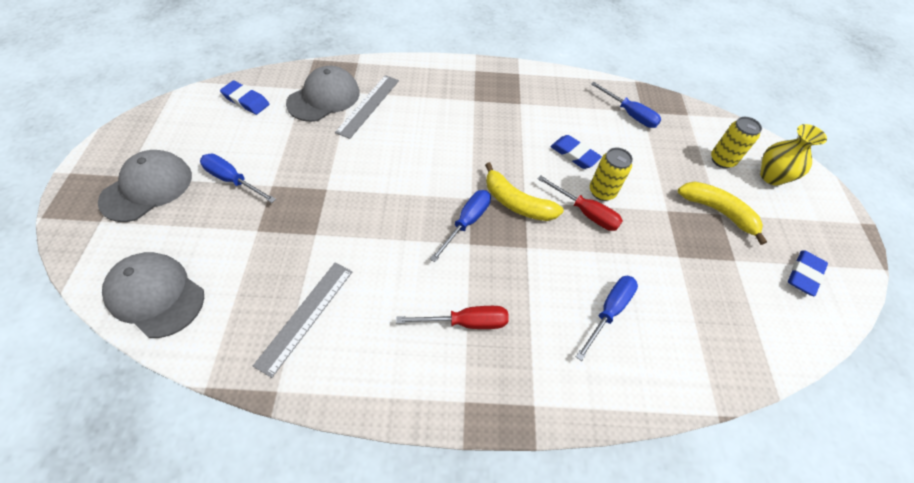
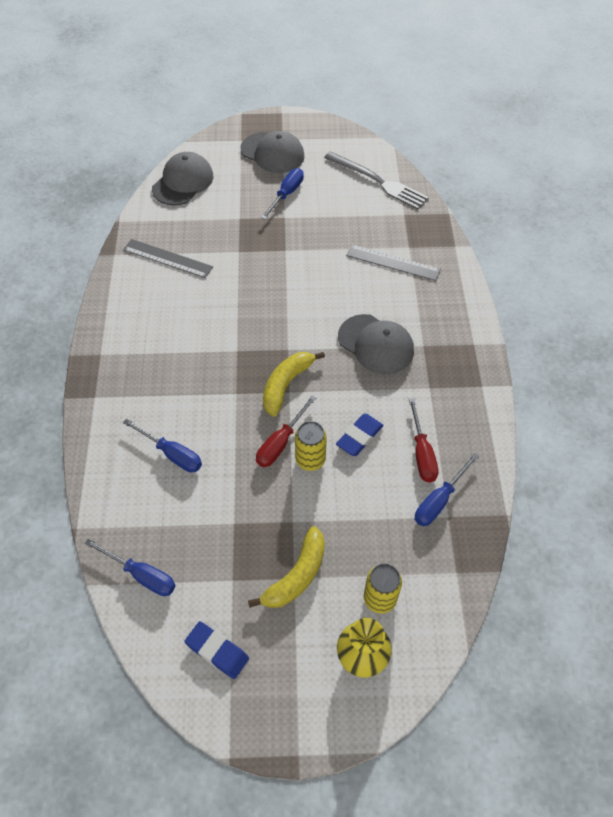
camera: 90 degrees right, 0 degrees up
(246, 100) = (378, 181): blue eraser -> grey fork
(324, 98) = (395, 230): grey cap -> grey cap (376, 344)
(466, 222) = (259, 347): blue screwdriver -> blue screwdriver (141, 575)
(466, 322) = (162, 352): red screwdriver -> red screwdriver (422, 453)

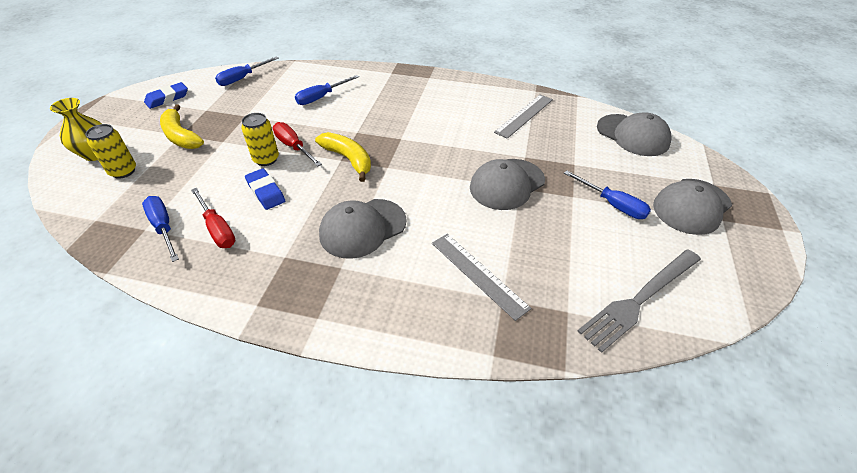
camera: 105 degrees right, 10 degrees down
(283, 259) = (507, 184): none -> grey cap
(393, 262) = (478, 274): grey ruler -> grey ruler turned 75 degrees counterclockwise
(422, 453) = (217, 229): red screwdriver -> red screwdriver turned 135 degrees counterclockwise

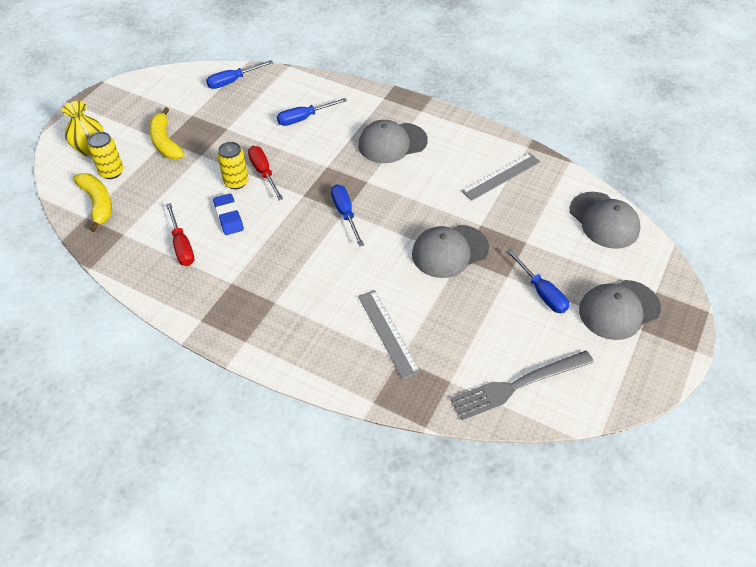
camera: 15 degrees right, 5 degrees up
(163, 227) = (138, 235): blue screwdriver -> blue screwdriver (345, 214)
(167, 98) = (158, 95): blue eraser -> none
(348, 159) = (310, 196): yellow banana -> yellow banana (98, 203)
(362, 228) = (303, 269): grey cap -> grey cap (392, 143)

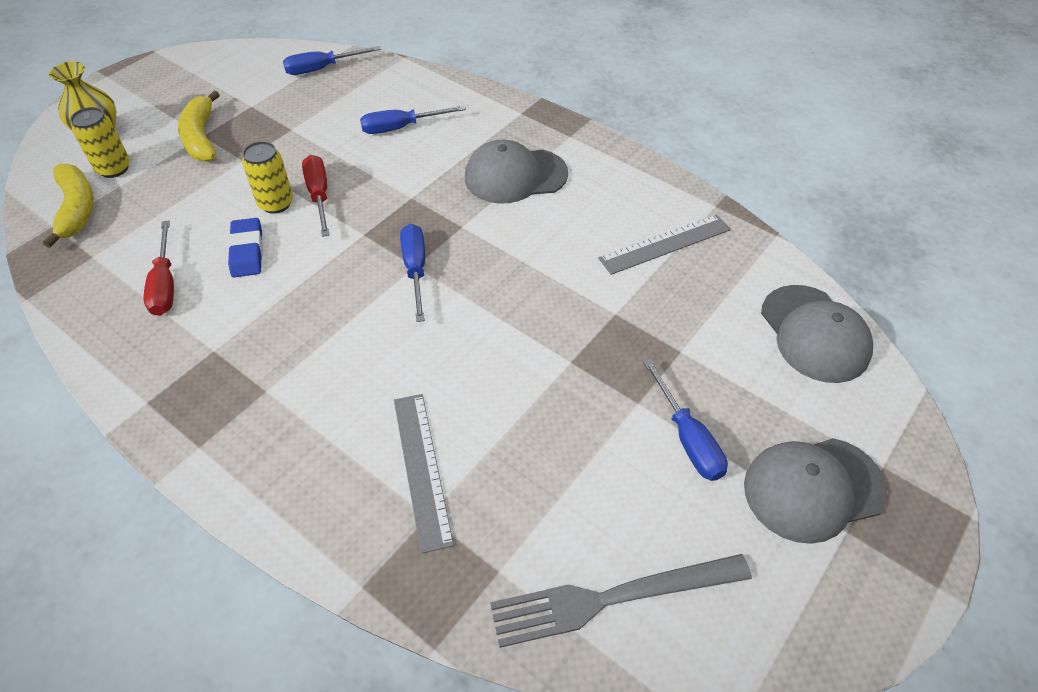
camera: 10 degrees right, 0 degrees up
(449, 251) = (556, 348): grey cap -> none

